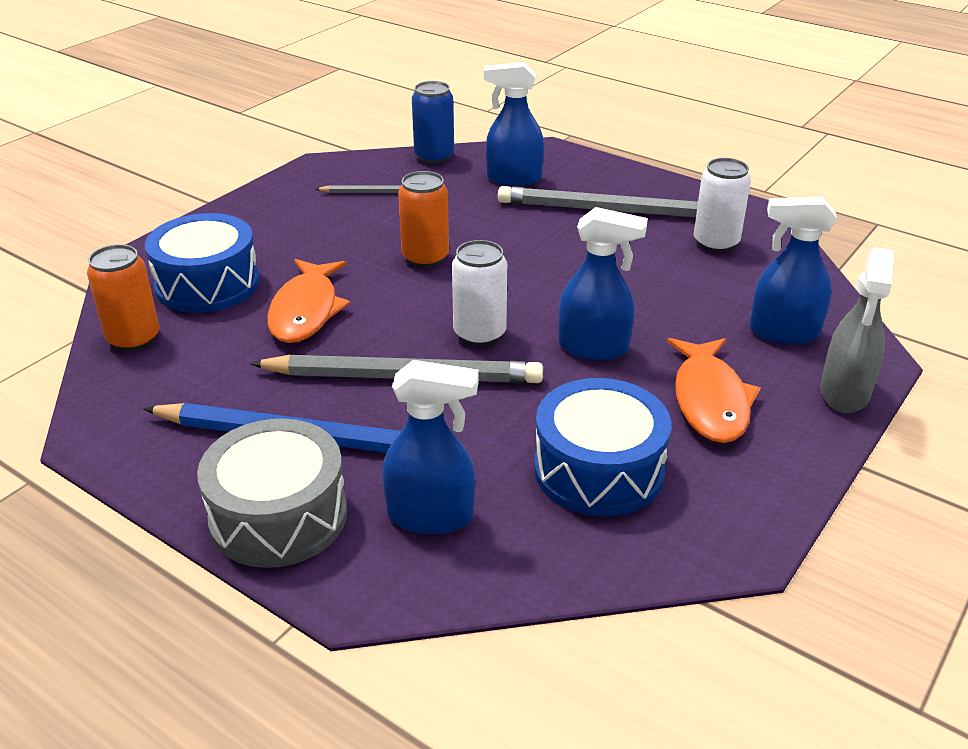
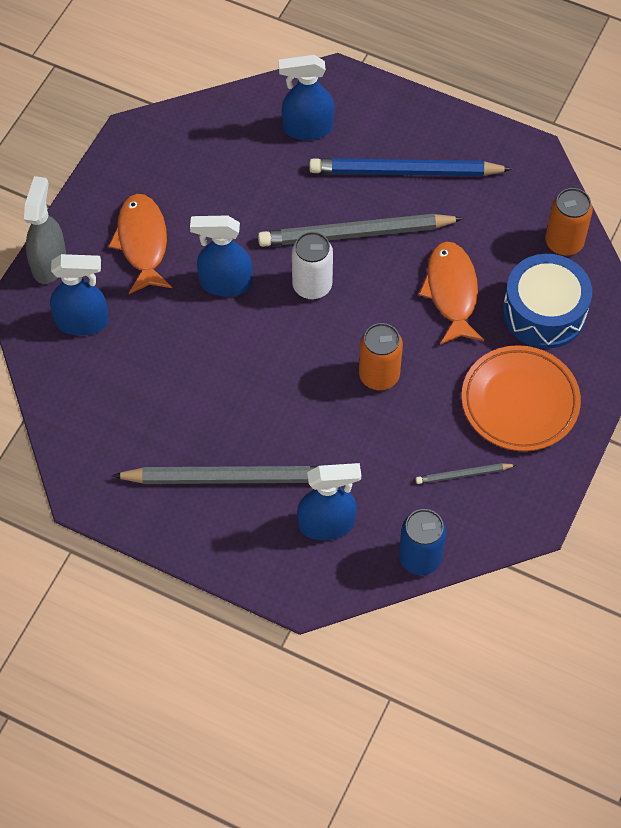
camera: 170 degrees right, 25 degrees up
(278, 516) = (393, 116): grey drum -> none
(283, 227) = (520, 402): none -> orange plate
(598, 470) = (214, 174): blue drum -> none
(716, 243) = (127, 437): white can -> none

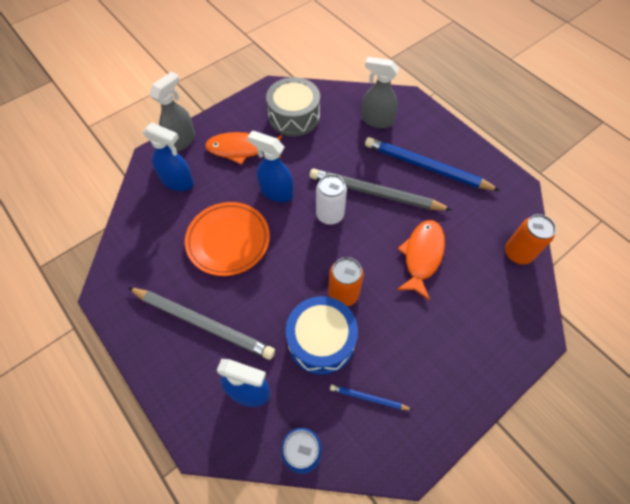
camera: 25 degrees right, 0 degrees up
(142, 243) = (241, 149): orange fish -> orange fish turned 105 degrees counterclockwise
(188, 166) = (294, 116): none -> grey drum
(307, 128) = (376, 120): blue spray bottle -> grey spray bottle
(463, 474) = (368, 398): grey pencil -> blue pencil
(520, 402) = (437, 358): orange plate -> orange plate (228, 240)
(544, 312) = (483, 297): blue drum -> blue drum (321, 340)

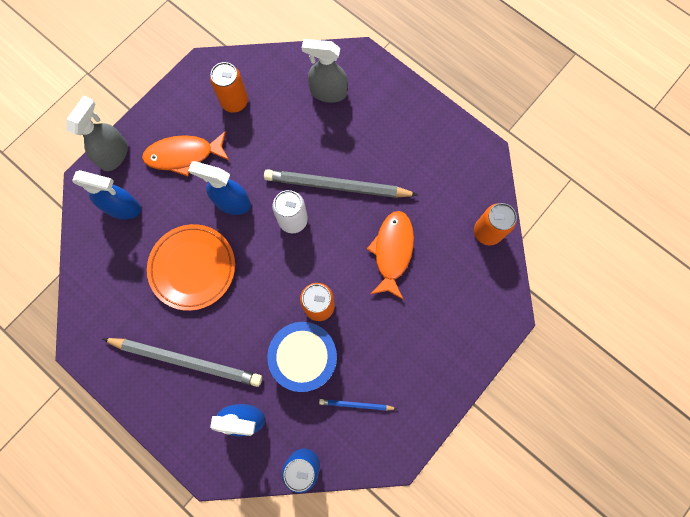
camera: 10 degrees left, 15 degrees up
(294, 116) = (234, 102): grey drum -> orange can
(426, 167) = (388, 145): blue pencil -> none

